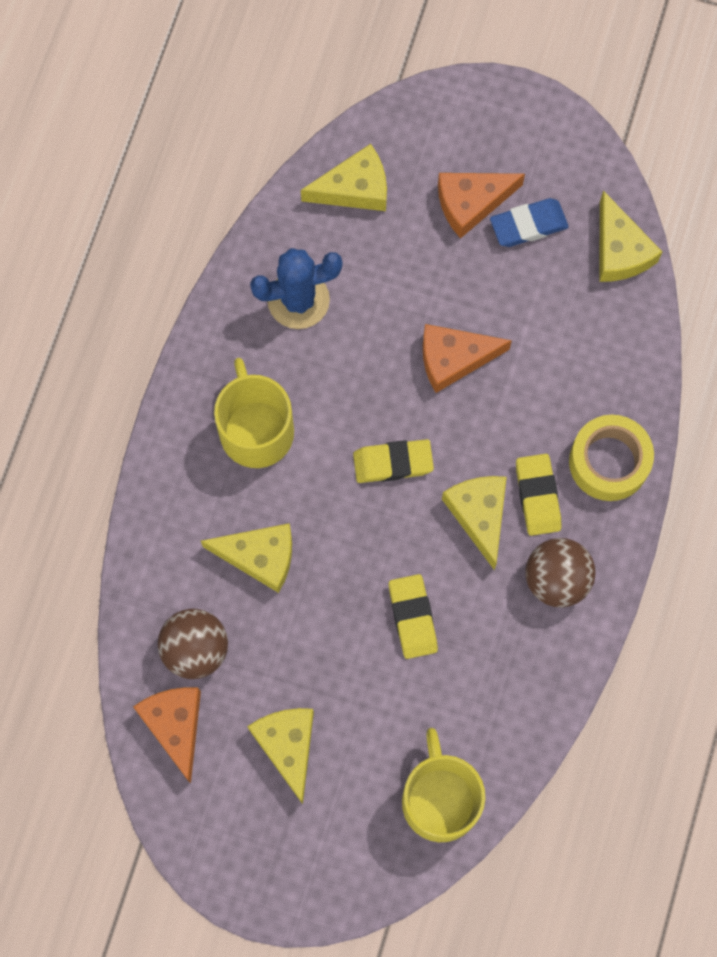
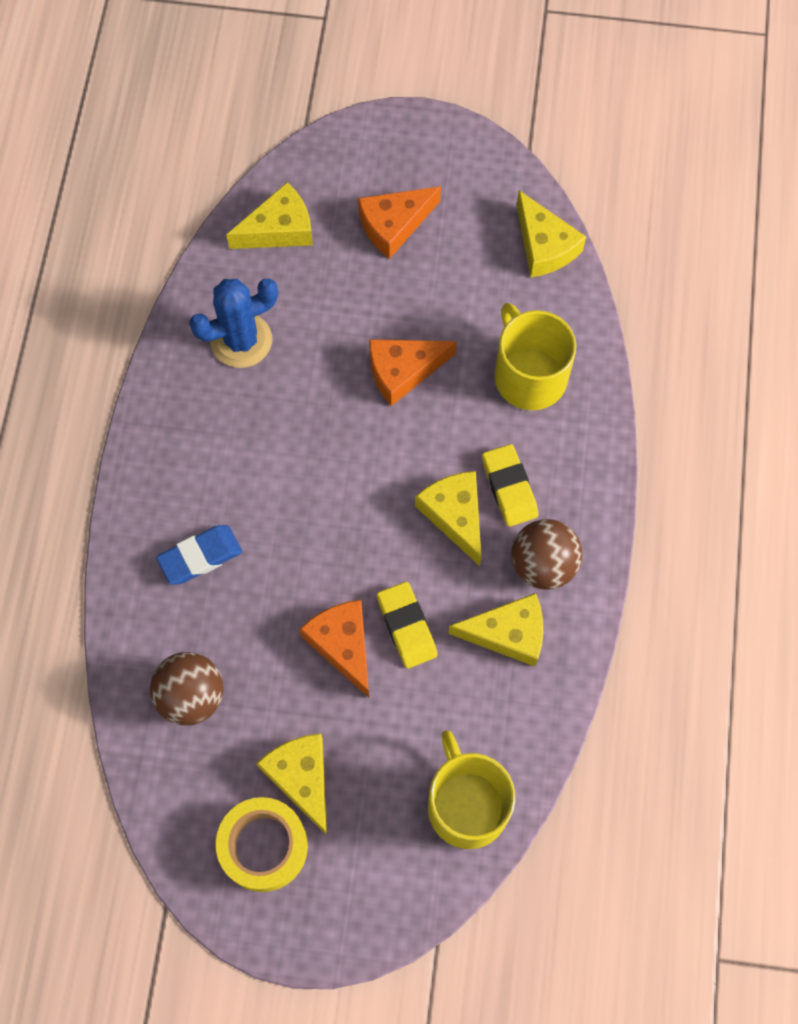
camera: 10 degrees left, 5 degrees down
(175, 726) = (182, 777): orange cheese -> orange cheese (342, 645)
(256, 430) = (219, 470): yellow mug -> yellow mug (529, 375)
(259, 556) = (242, 592): yellow cheese -> yellow cheese (508, 633)
(393, 463) = (360, 479): yellow eraser -> none
(528, 225) = (452, 236): blue eraser -> blue eraser (200, 556)
(609, 462) = (572, 443): yellow tape -> yellow tape (263, 846)

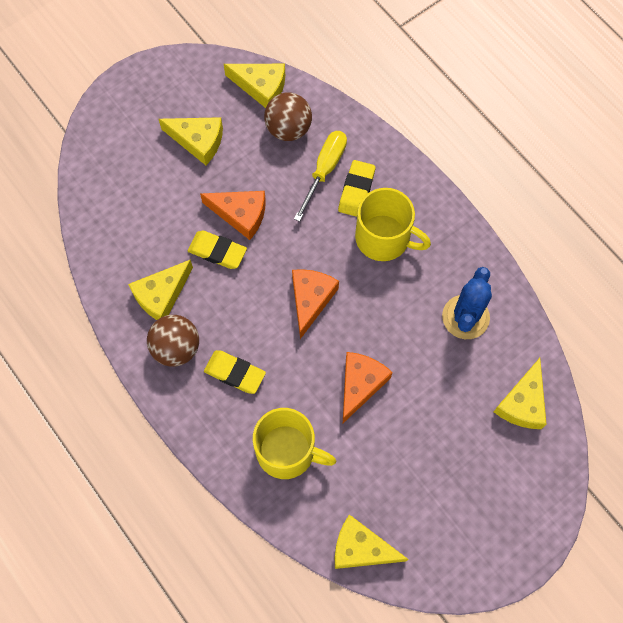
camera: 135 degrees right, 0 degrees up
(200, 556) = (356, 191): blue eraser -> yellow eraser
(207, 610) = (324, 170): none -> yellow screwdriver
(263, 846) = (186, 100): yellow tape -> none
(394, 225) = (462, 471): orange cheese -> orange cheese (310, 300)
(455, 515) = (249, 330): yellow cheese -> yellow cheese (261, 87)
(467, 804) = (106, 198): yellow mug -> yellow mug (384, 238)

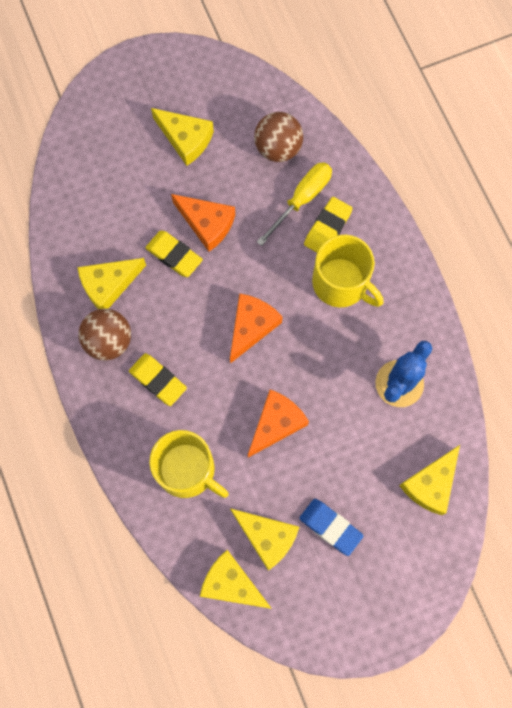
camera: 15 degrees right, 5 degrees up
(261, 87) = (263, 99): yellow cheese -> yellow cheese (267, 537)
(440, 468) = (330, 527): none -> blue eraser

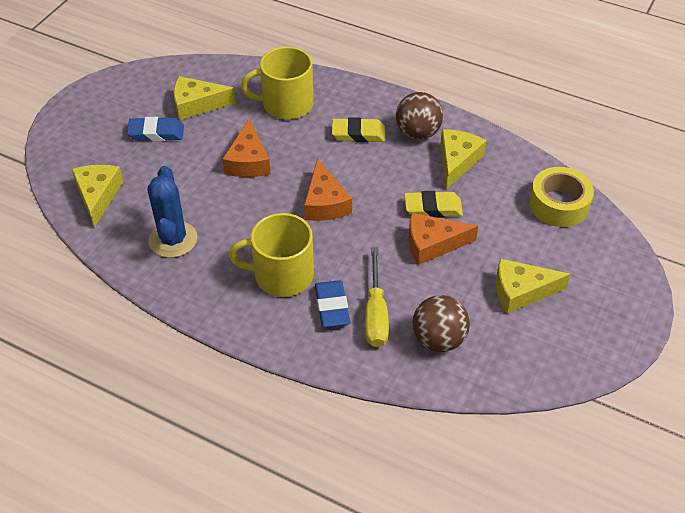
camera: 140 degrees right, 25 degrees down
(79, 184) = (558, 204): none -> yellow tape
(231, 583) = (200, 73): yellow cheese -> none
(327, 228) = (332, 307): yellow eraser -> blue eraser

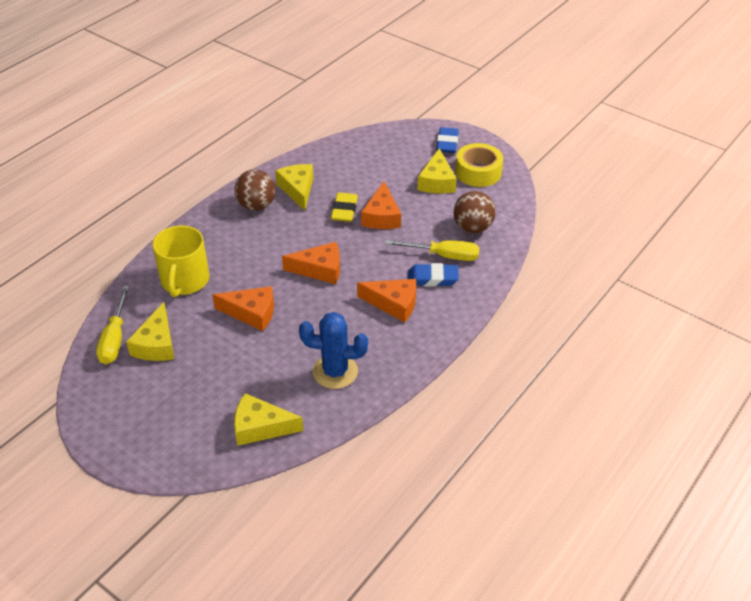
camera: 80 degrees left, 5 degrees down
(156, 133) = (185, 378): blue eraser -> blue eraser (447, 143)
(201, 77) = (115, 338): none -> yellow screwdriver
(282, 275) = (393, 304): yellow mug -> orange cheese
(358, 134) = (244, 239): yellow eraser -> none
(457, 161) = (297, 190): yellow cheese -> yellow cheese turned 45 degrees clockwise
(558, 204) = (359, 149): yellow tape -> yellow tape (478, 172)

